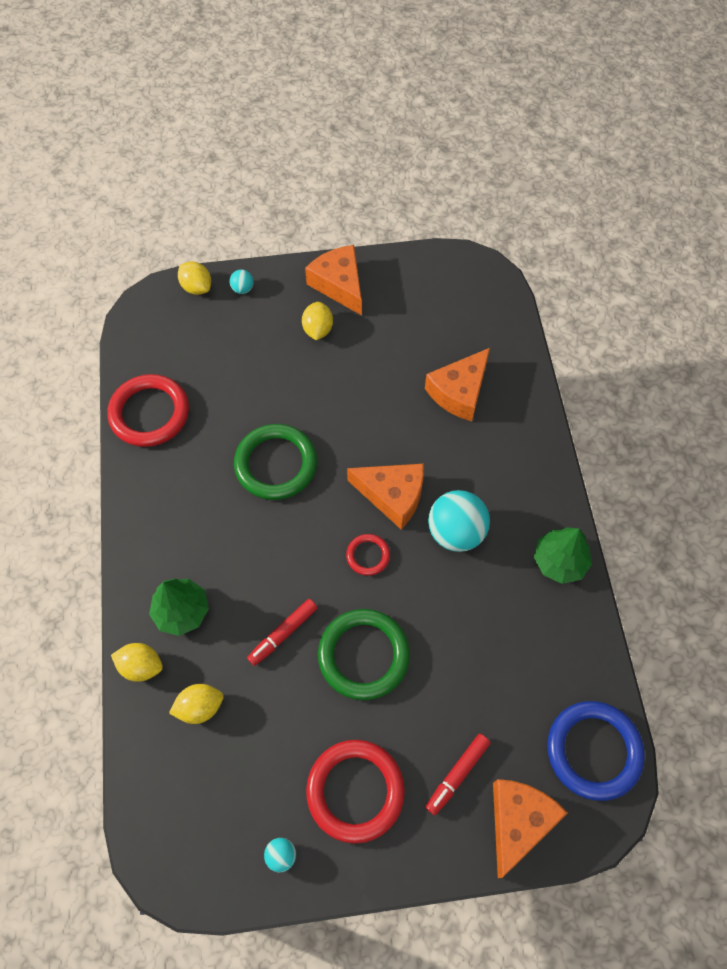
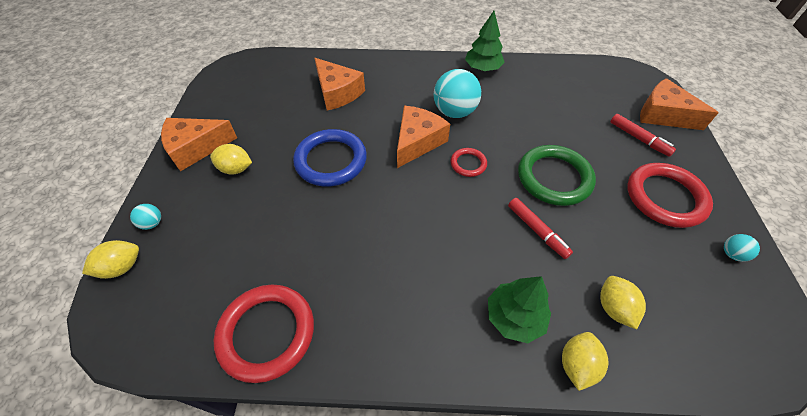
camera: 80 degrees left, 10 degrees down
(276, 464) = (367, 217): green ring -> none
(593, 751) = (610, 76): blue ring -> blue ring (331, 160)

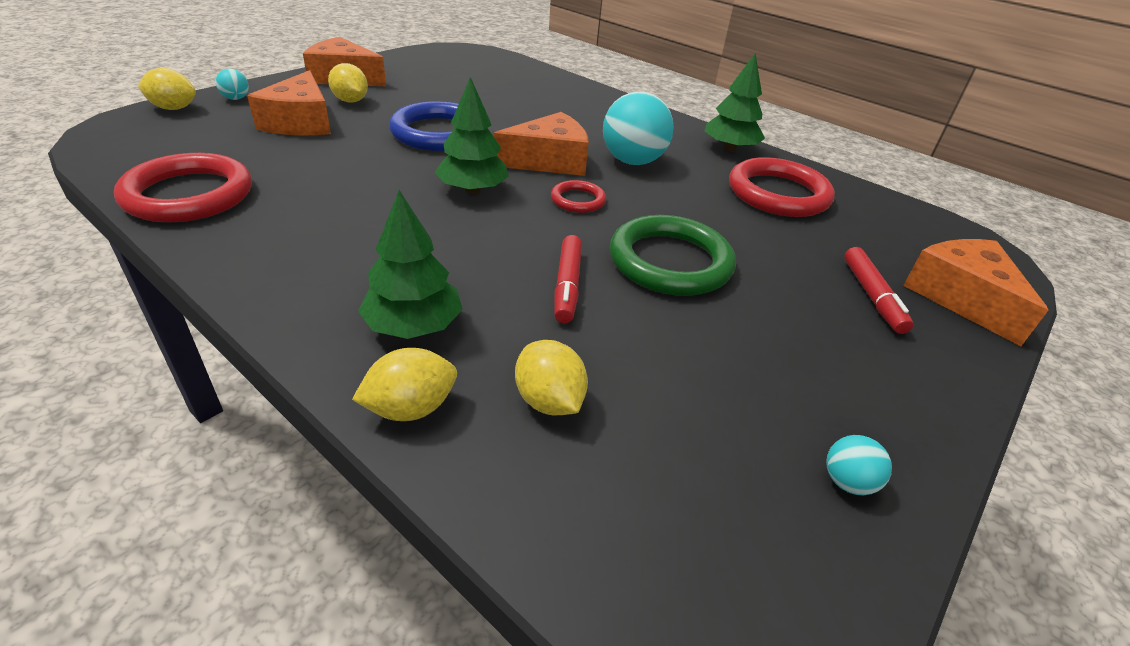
camera: 35 degrees right, 15 degrees down
(337, 92) = (527, 99): orange cheese -> orange cheese (300, 122)
(412, 196) = (472, 190): none -> green tree
(613, 308) = (549, 401): yellow lemon -> yellow lemon turned 60 degrees counterclockwise
(665, 197) = (819, 364): red ring -> red ring (778, 194)

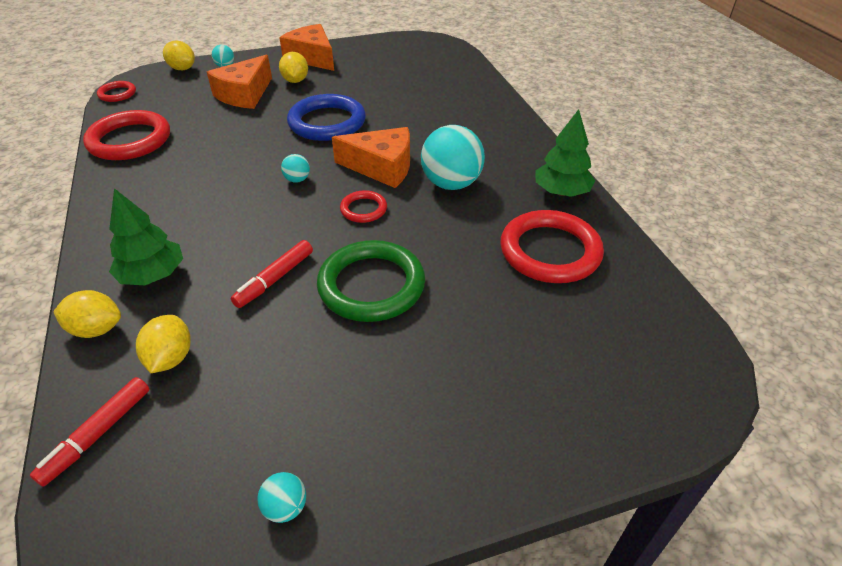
camera: 35 degrees right, 5 degrees up
(99, 148) = (117, 94): none -> red ring
(472, 190) = (297, 180): green tree -> turquoise ball
(872, 296) = (508, 378): red marker -> red marker (98, 434)
(961, 298) = (600, 415): orange cheese -> none

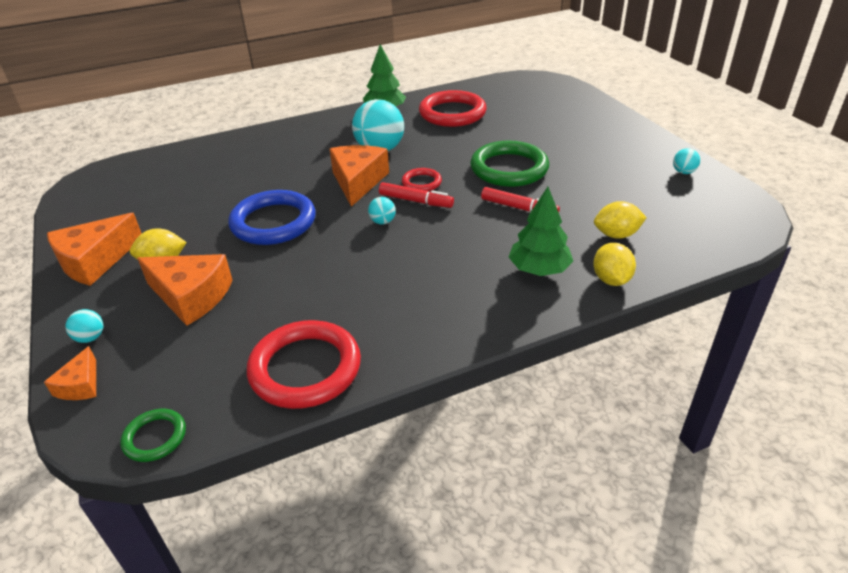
camera: 95 degrees left, 5 degrees down
(98, 434) = (692, 246): red marker -> red marker (416, 201)
(117, 94) = (155, 437): red ring -> green ring
(182, 68) = (80, 385): yellow lemon -> orange cheese

